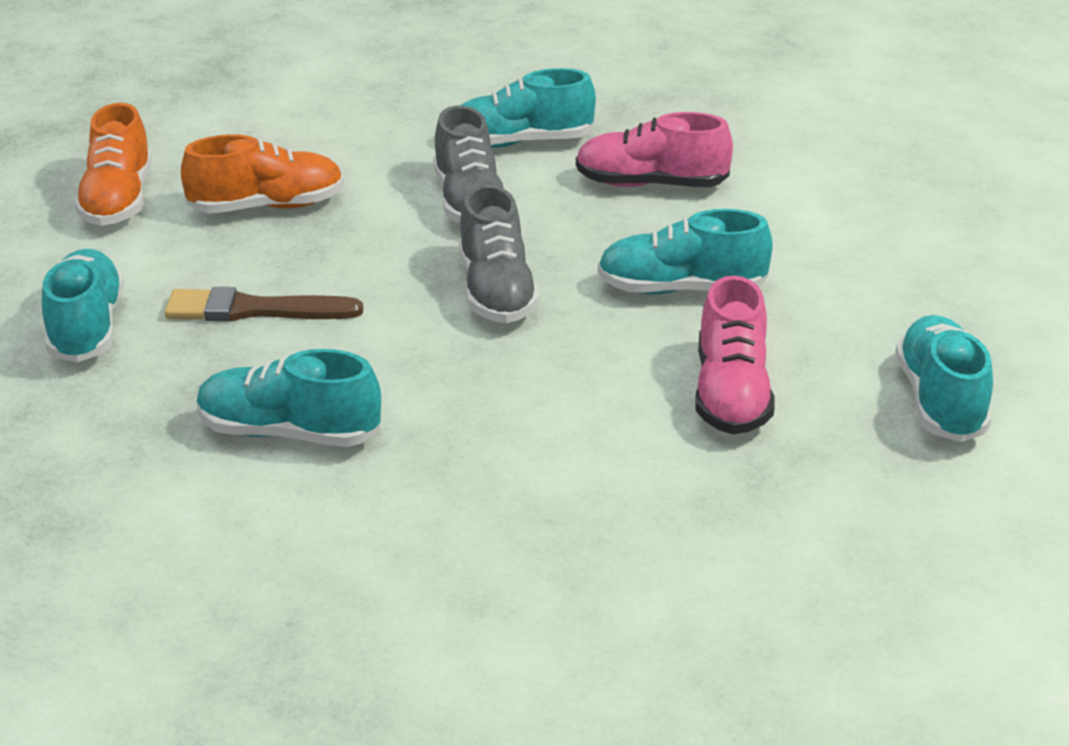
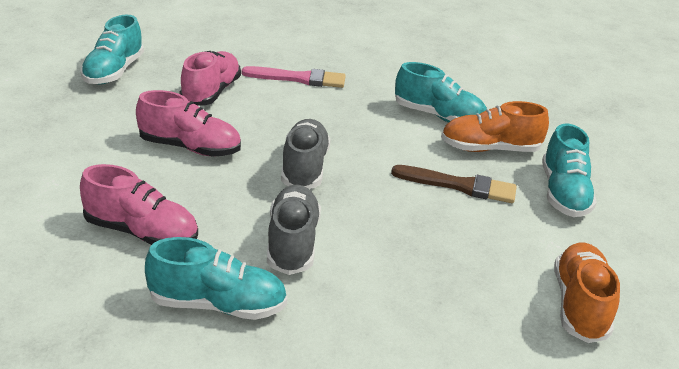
camera: 170 degrees left, 0 degrees up
(267, 207) = (453, 272): orange shoe -> orange shoe (489, 149)
(590, 467) = (299, 78): none -> pink brush
(681, 289) = (190, 148): turquoise shoe -> pink shoe

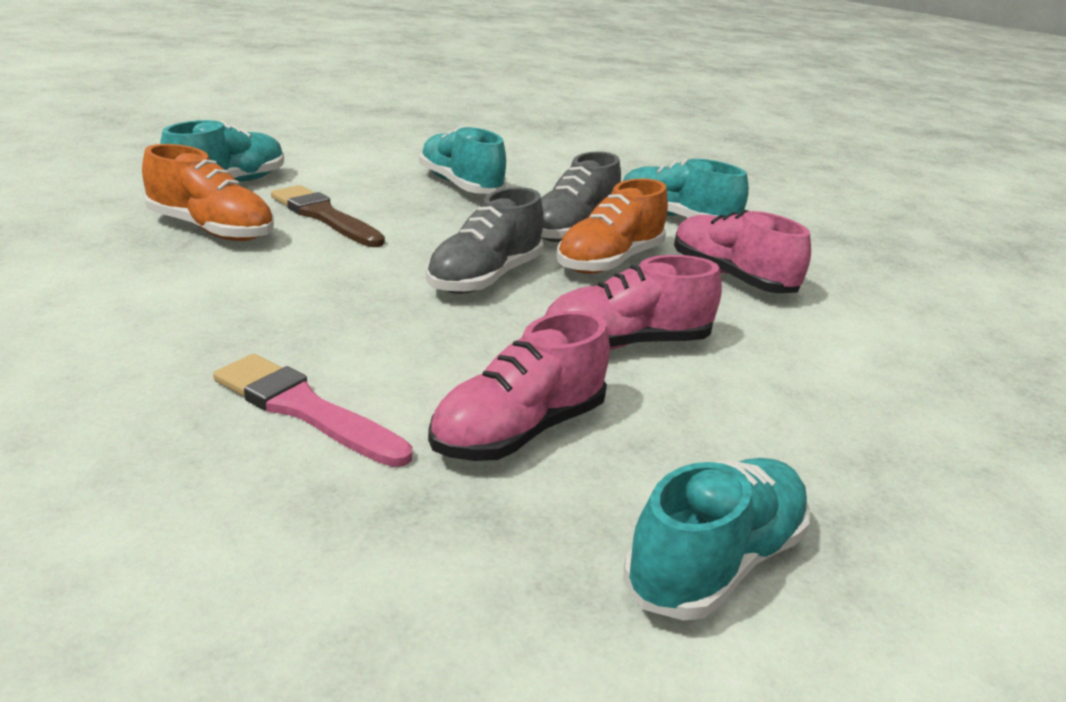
camera: 150 degrees left, 5 degrees down
(190, 148) = (625, 344): pink shoe -> pink shoe turned 60 degrees counterclockwise
(438, 116) = (189, 277): turquoise shoe -> turquoise shoe (460, 185)
(579, 305) = (377, 147): orange shoe -> orange shoe (609, 262)

